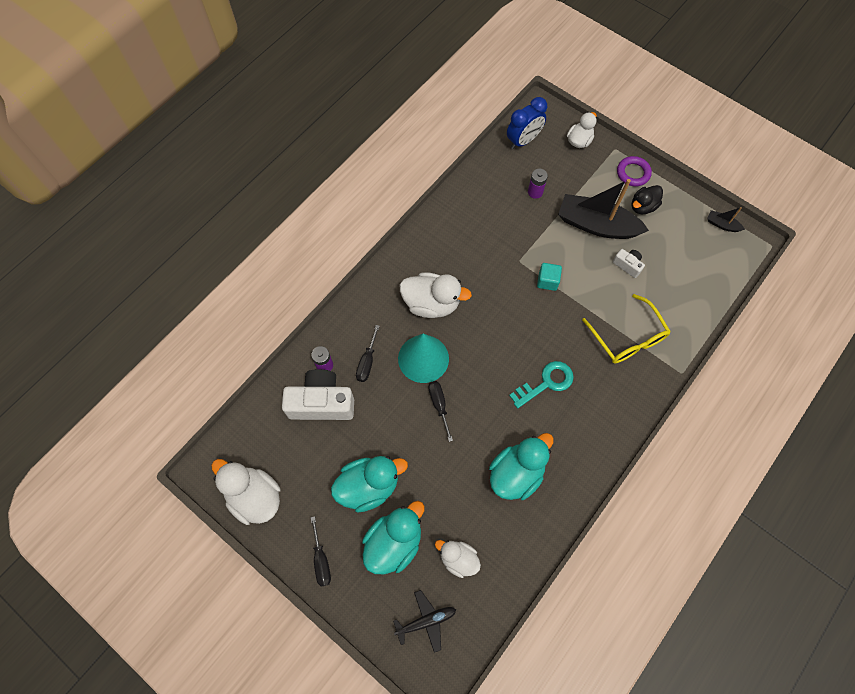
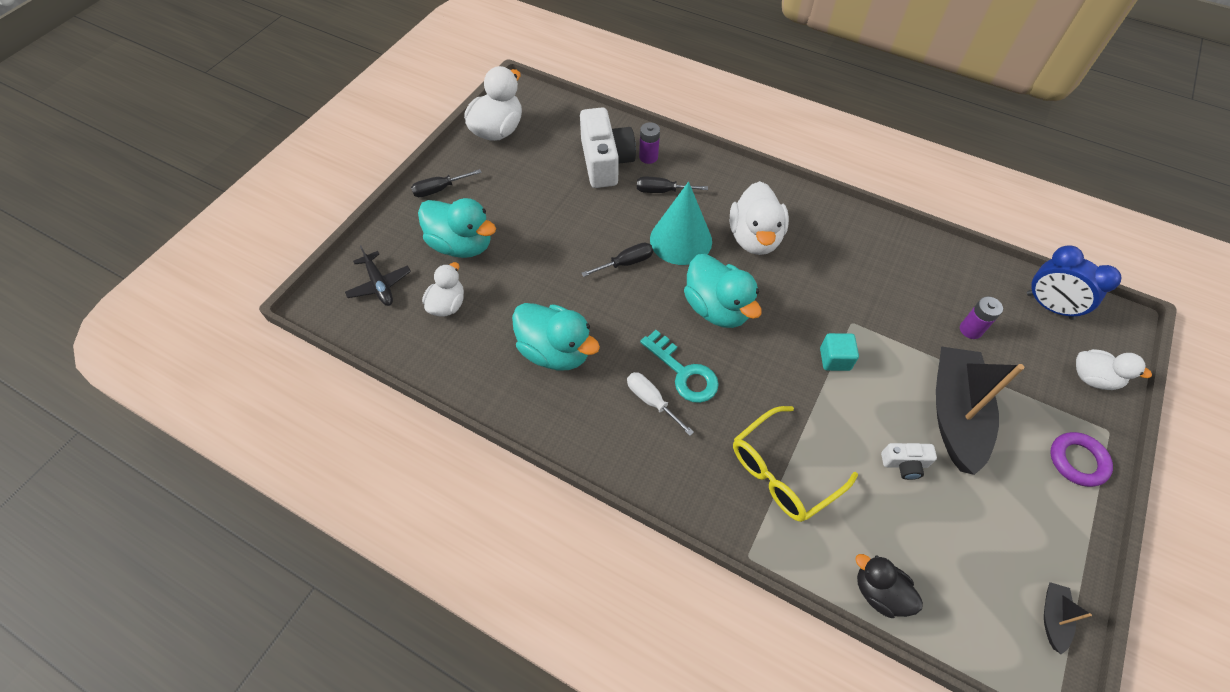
camera: 80 degrees right, 10 degrees down
(369, 486) = (520, 214): turquoise duck -> turquoise duck (717, 308)
(567, 410) = (651, 401): none -> white screwdriver
(627, 265) = (904, 464): white camera -> white camera turned 60 degrees clockwise
(643, 206) = (1022, 480): black duck -> black duck (879, 592)

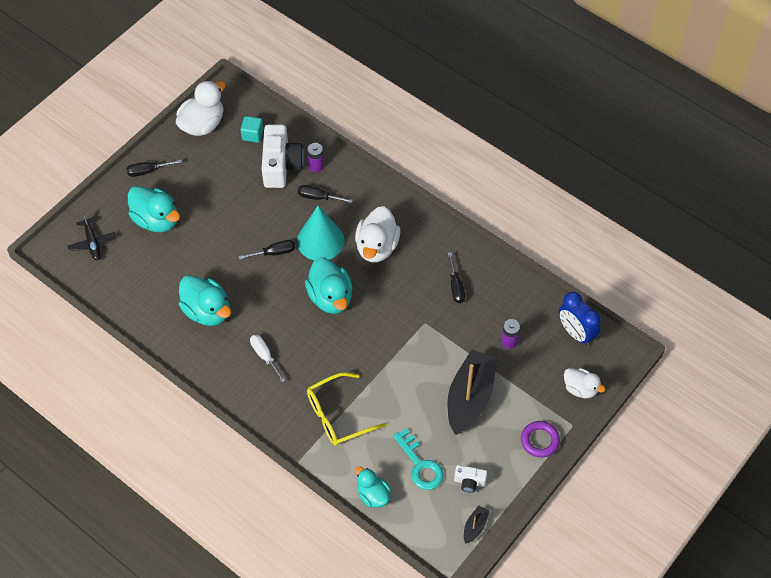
camera: 10 degrees right, 0 degrees up
(447, 305) = (138, 265): white duck -> none
(683, 372) = (292, 340): turquoise key -> turquoise key (420, 465)
(835, 359) = (402, 347): turquoise cube -> turquoise cube (252, 135)
(872, 271) = (455, 286): none -> black screwdriver
(879, 592) = (373, 495): black duck -> turquoise duck
(904, 464) = (421, 423): white camera -> white camera (469, 482)

